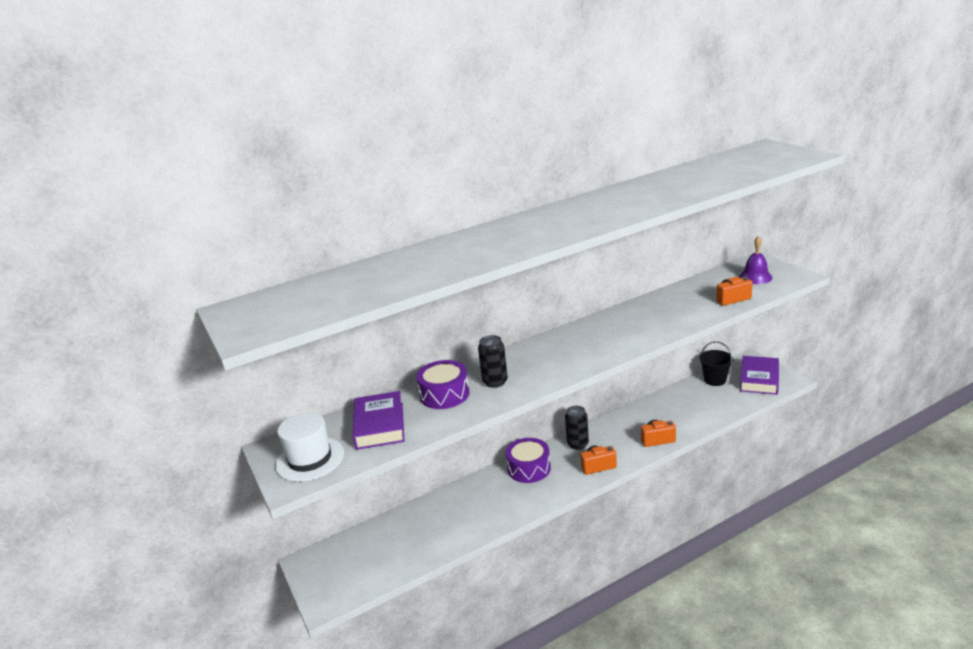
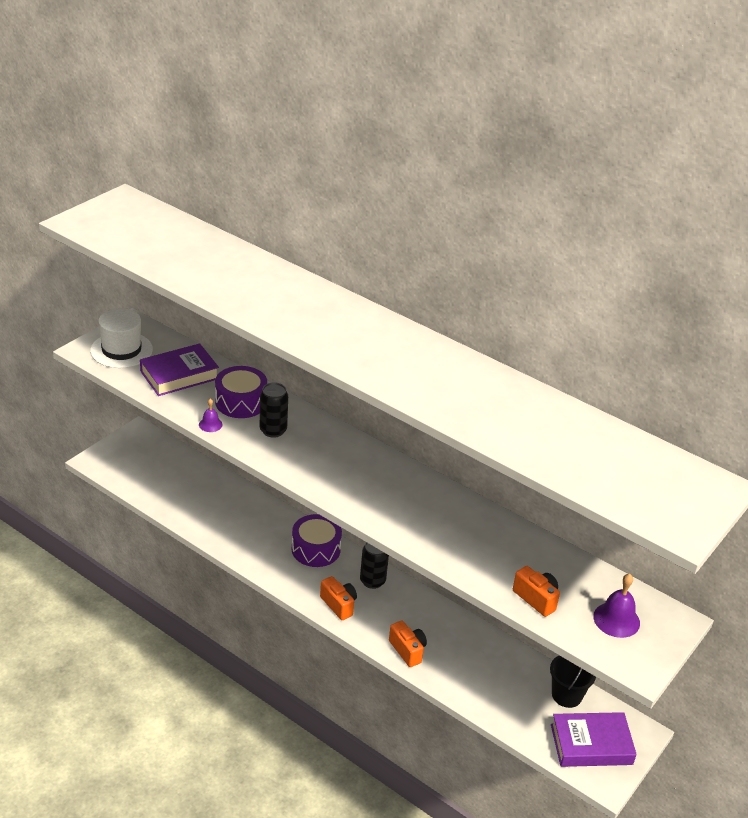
camera: 60 degrees right, 10 degrees up
(467, 414) = (210, 424): none -> purple bell

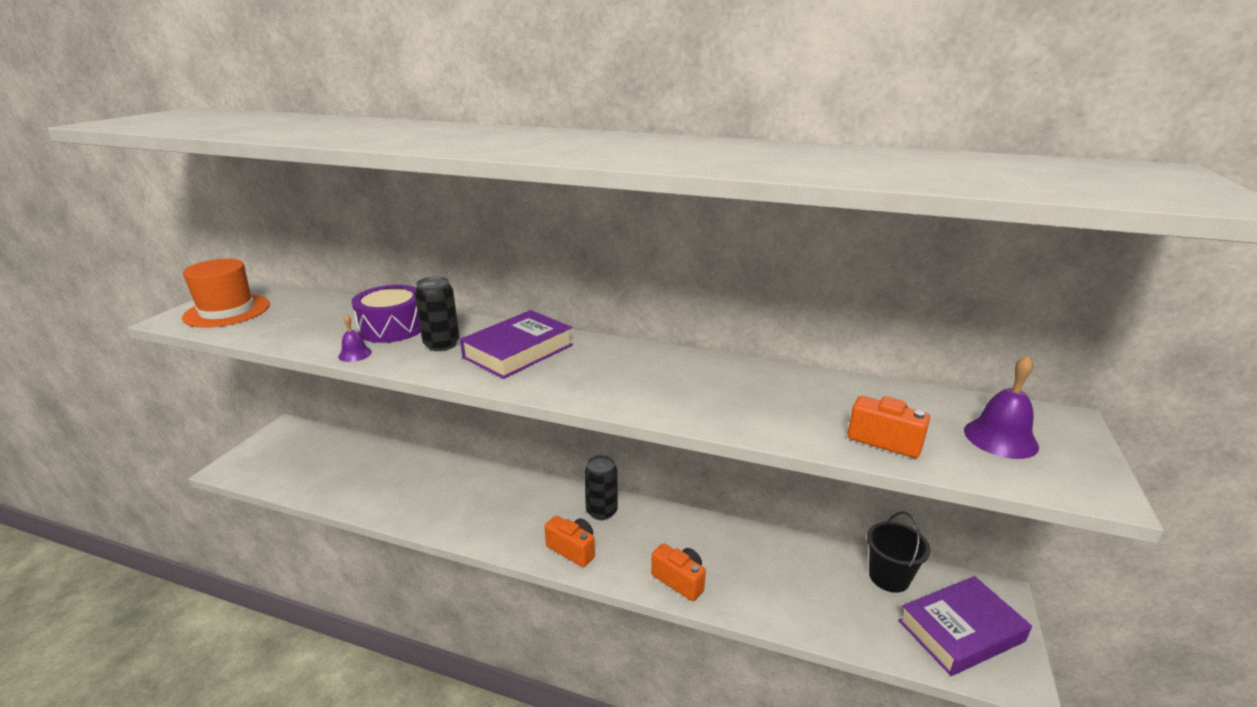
camera: 15 degrees left, 10 degrees down
(121, 350) = (227, 311): white hat -> orange hat
(179, 375) = (307, 319): purple book -> purple book (518, 351)
(316, 549) = (522, 495): purple drum -> none

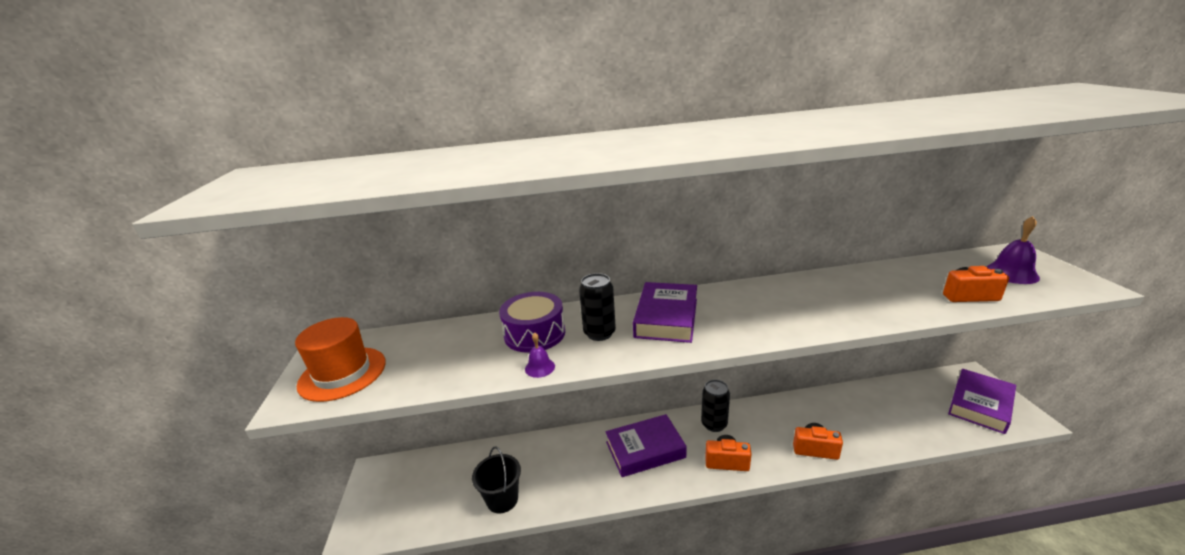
camera: 25 degrees left, 0 degrees up
(509, 505) = (645, 450): none -> purple book
(889, 577) = (915, 390): black bucket -> black bucket (502, 499)

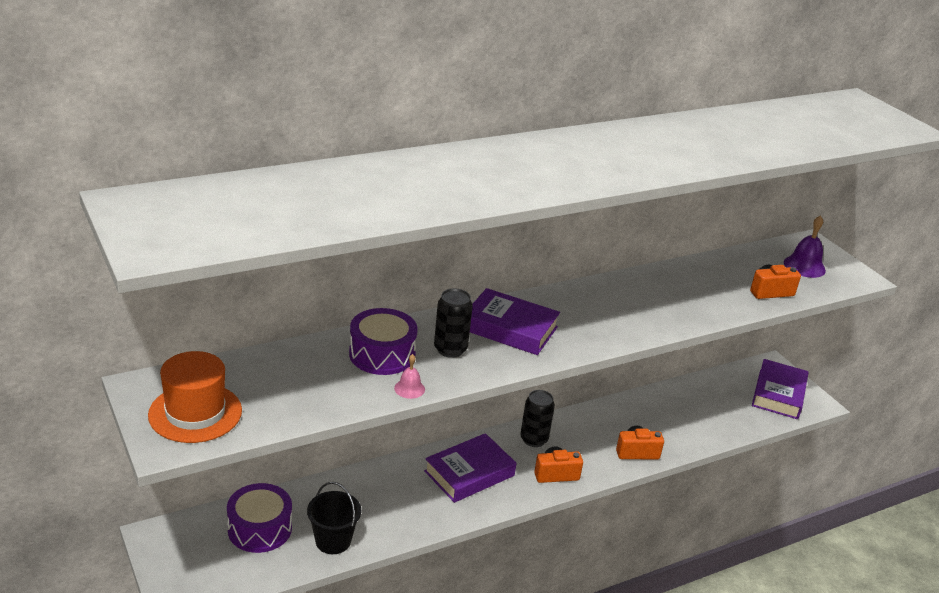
camera: 25 degrees left, 5 degrees up
(451, 477) = (260, 529): none -> purple drum
(540, 367) = (409, 388): purple bell -> pink bell
(666, 318) = (509, 328): purple book -> purple book turned 60 degrees counterclockwise

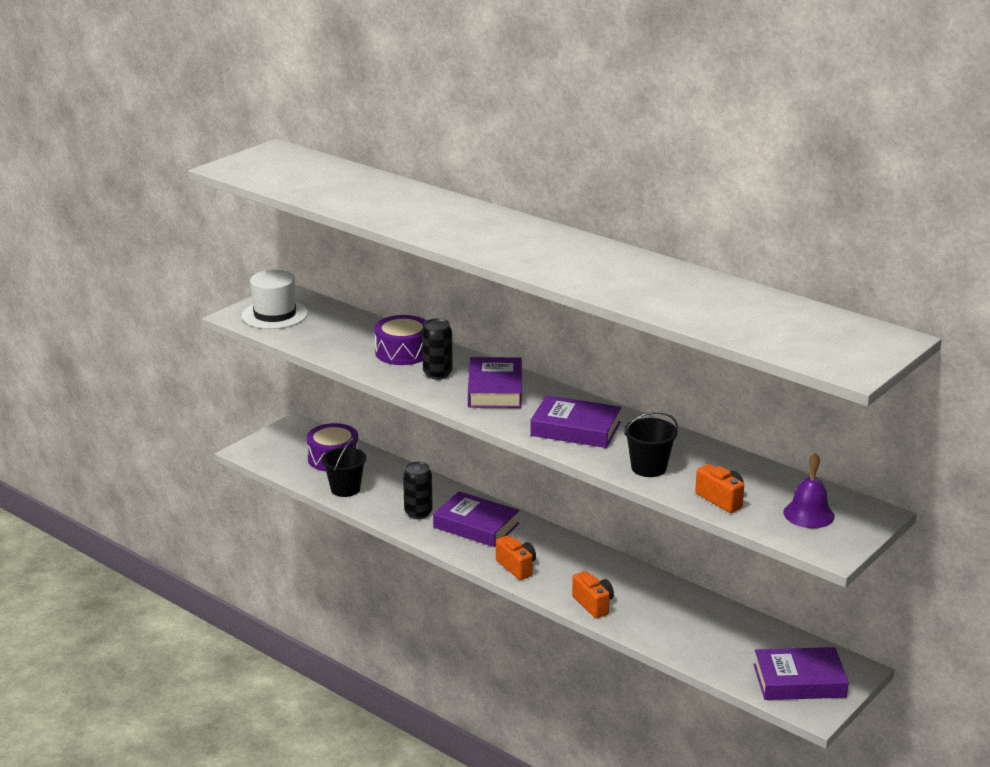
camera: 70 degrees right, 5 degrees down
(195, 413) = (274, 314): orange hat -> white hat
(409, 388) = (370, 371): pink bell -> none
(534, 439) = (554, 546): black can -> black can (418, 513)
(616, 314) = (575, 429): none -> purple book
(704, 304) = (648, 468): none -> black bucket

